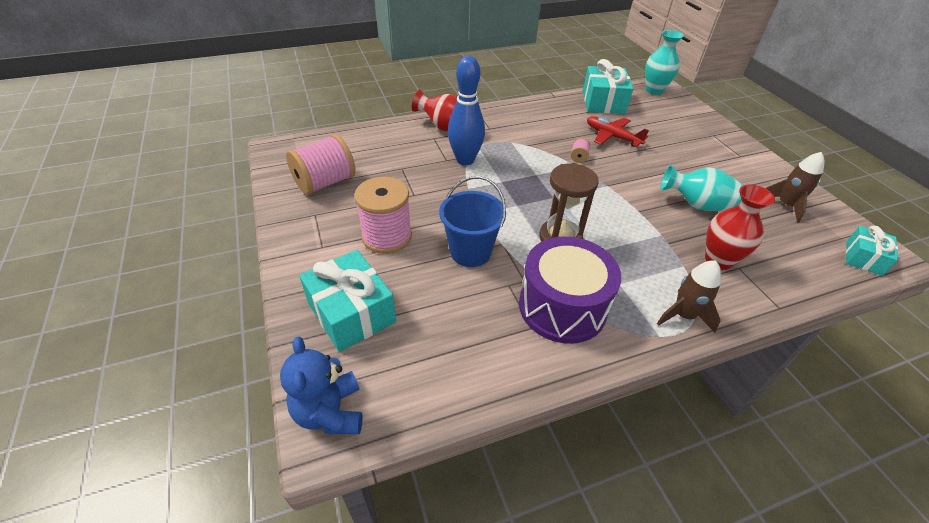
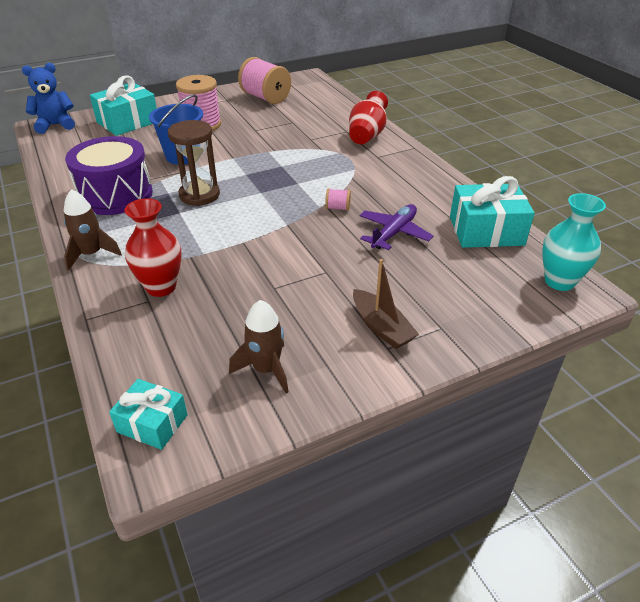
camera: 85 degrees right, 5 degrees down
(465, 160) = (313, 147): blue bowling pin -> none
(612, 136) = (394, 233): red plane -> purple plane
(698, 205) = (257, 286): turquoise vase -> none
(722, 156) = (381, 327): none -> brown boat

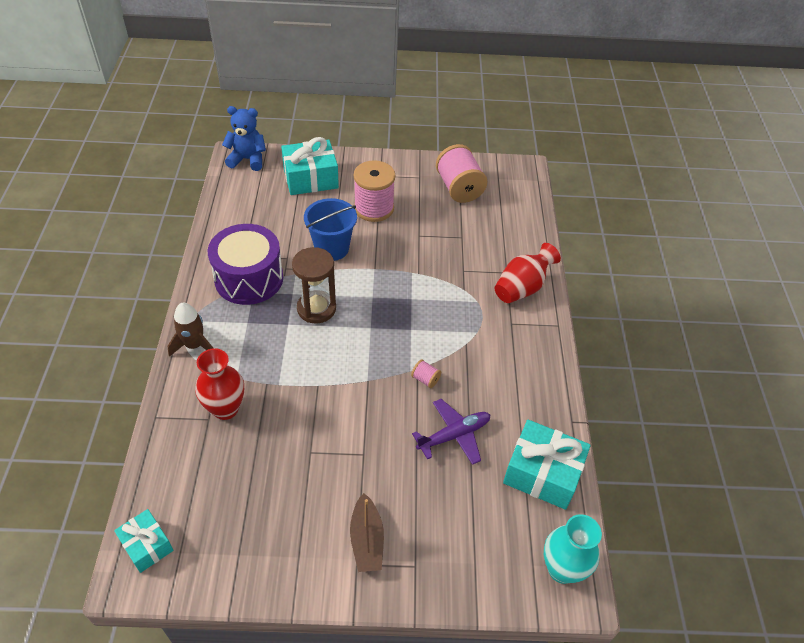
camera: 25 degrees right, 10 degrees up
(266, 369) = (251, 537): brown rocket -> none

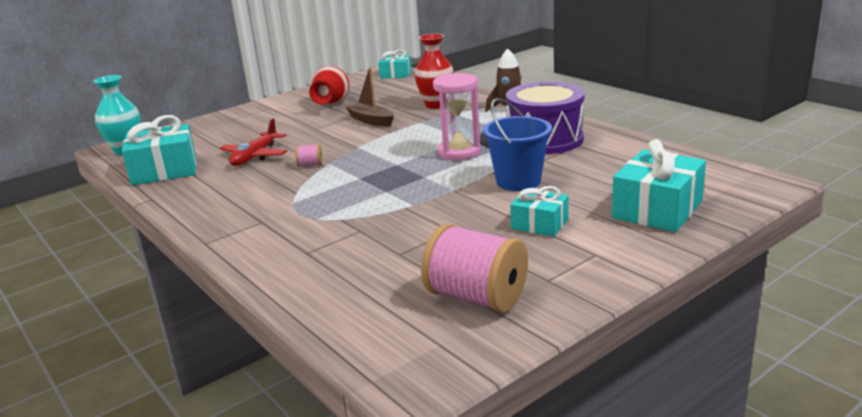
camera: 145 degrees right, 25 degrees down
(247, 159) = (752, 188): blue teddy bear -> none
(316, 308) = (459, 152): brown hourglass -> pink hourglass
(366, 540) = (273, 113): brown boat -> brown boat (371, 121)
(374, 208) = (539, 224): pink spool -> turquoise gift
(454, 435) = (255, 156): purple plane -> red plane
(522, 287) = (274, 249): red vase -> red vase (332, 103)

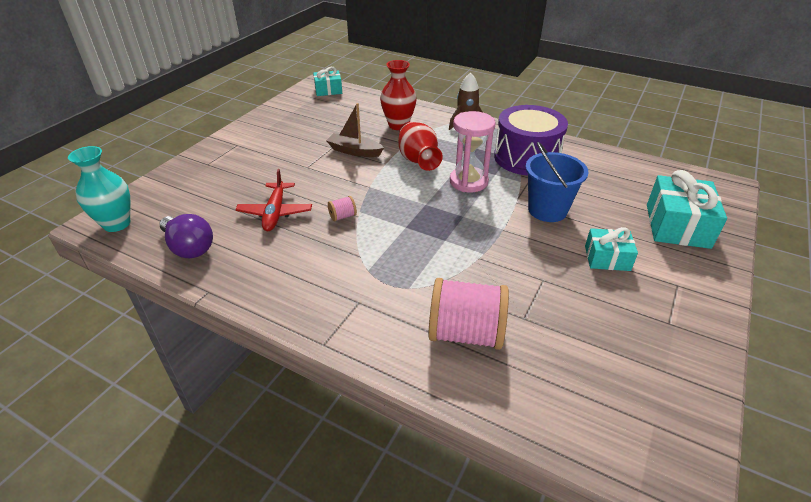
camera: 25 degrees left, 15 degrees up
(164, 170) = (189, 247): turquoise gift -> purple light bulb
(332, 103) = (296, 132): red vase -> red vase (418, 160)
(476, 297) = (634, 358): pink spool -> pink spool (465, 333)

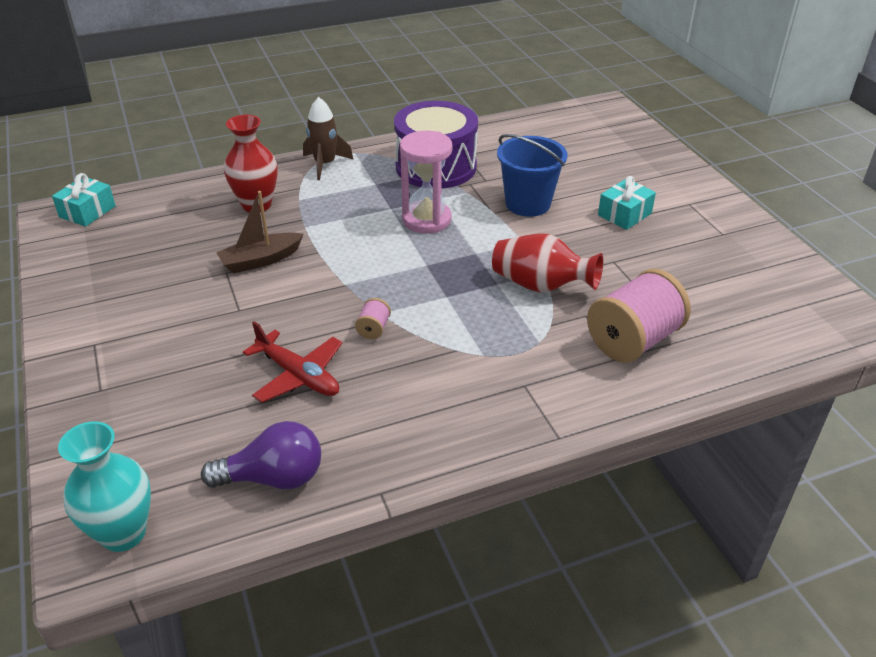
camera: 50 degrees left, 0 degrees up
(418, 160) = (344, 228): red vase -> red vase (541, 286)
(677, 226) = (626, 158): turquoise gift -> none

